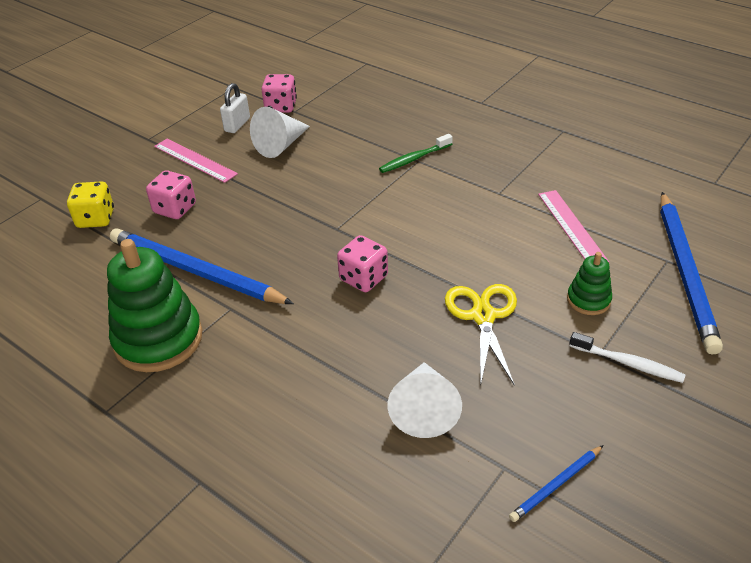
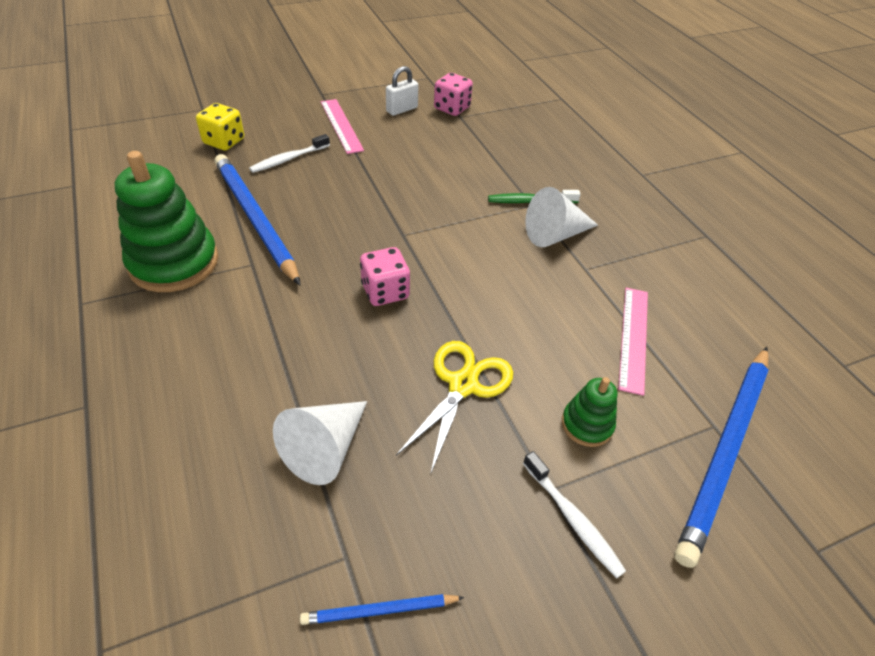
camera: 25 degrees right, 5 degrees up
(175, 209) = (288, 159): pink dice -> white toothbrush
(281, 145) = (422, 141): white cone -> white cone (555, 235)

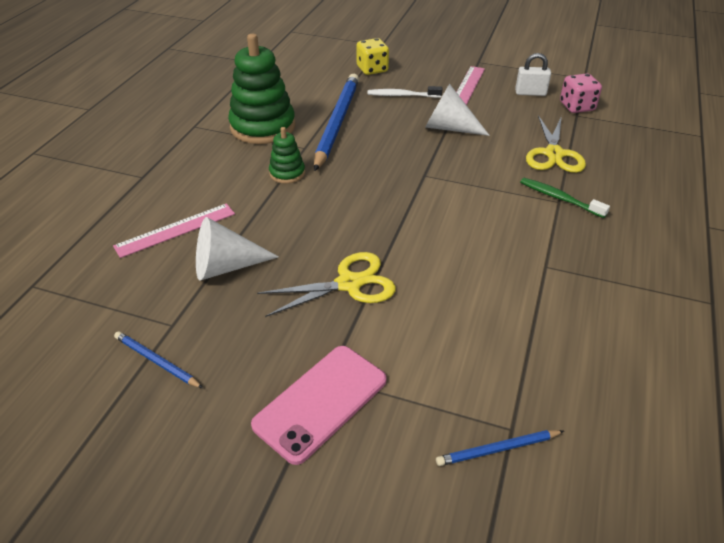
camera: 45 degrees right, 5 degrees down
(385, 291) = (367, 203): pink dice -> none
(482, 162) = (554, 154): none -> yellow scissors
(555, 235) = (550, 231): white cone -> white cone (449, 128)
(573, 519) = (321, 402): white toothbrush -> pink phone
(587, 424) = (405, 359): green stacking toy -> green stacking toy (287, 173)
(633, 338) = (523, 332): pink ruler -> pink ruler (176, 230)
(725, 450) = (498, 449): blue pencil -> blue pencil, size x0.45

